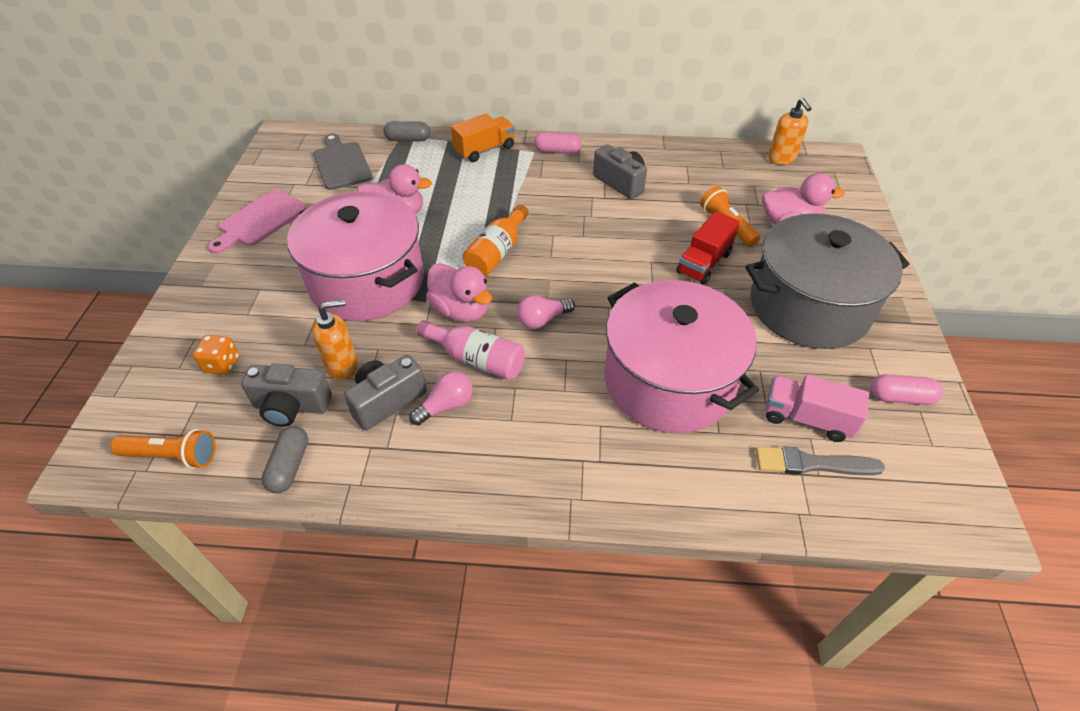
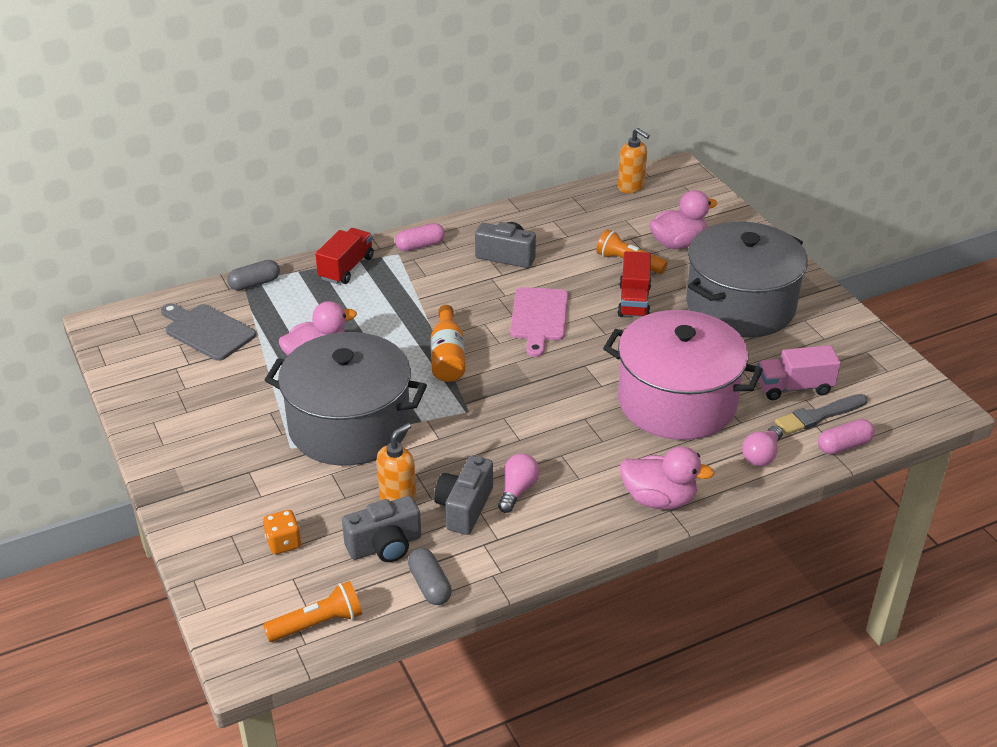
camera: 30 degrees left, 10 degrees down
(260, 220) = (178, 414): pink cutting board -> pink cutting board (539, 317)
(367, 281) = (349, 426): pink pot -> grey pot
(461, 310) = (461, 416): pink duck -> pink duck (659, 499)
(477, 359) = (511, 447): pink bottle -> none
(484, 150) = (346, 268): orange truck -> red truck
(542, 320) = (538, 396): pink light bulb -> pink light bulb (761, 455)
(900, 397) = (847, 347): pink capsule -> pink capsule (844, 445)

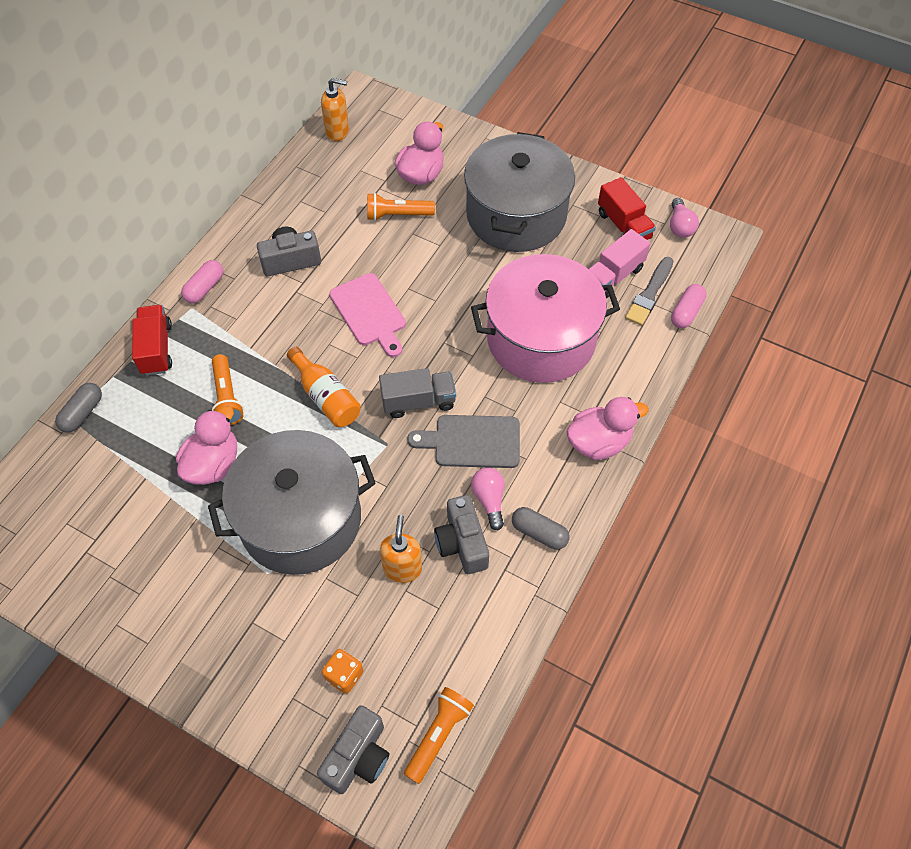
camera: 35 degrees left, 20 degrees up
(207, 331) = (81, 493): grey cutting board -> grey cutting board (472, 441)
(369, 322) = (227, 397): none -> orange flashlight
(385, 546) = (430, 622): grey camera -> grey camera (358, 757)
(429, 585) = (495, 637): grey capsule -> grey capsule (539, 533)
(522, 395) = (418, 401): none -> grey truck
(634, 301) = (432, 254): red truck -> red truck (623, 225)
(761, 455) = (638, 355): pink light bulb -> pink light bulb (680, 226)

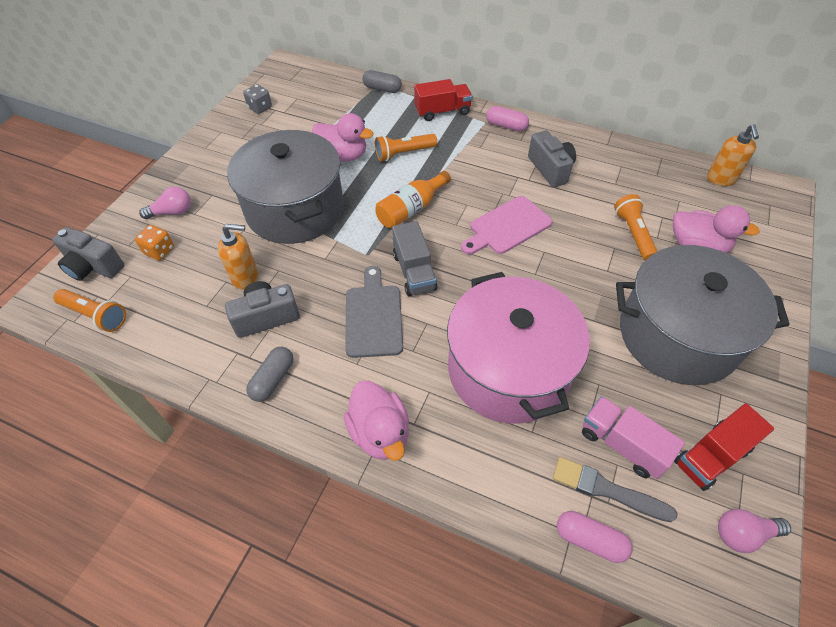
camera: 85 degrees right, 5 degrees down
(74, 573) = (260, 108): none -> grey dice
(489, 500) = (310, 335): pink light bulb -> pink light bulb (172, 212)

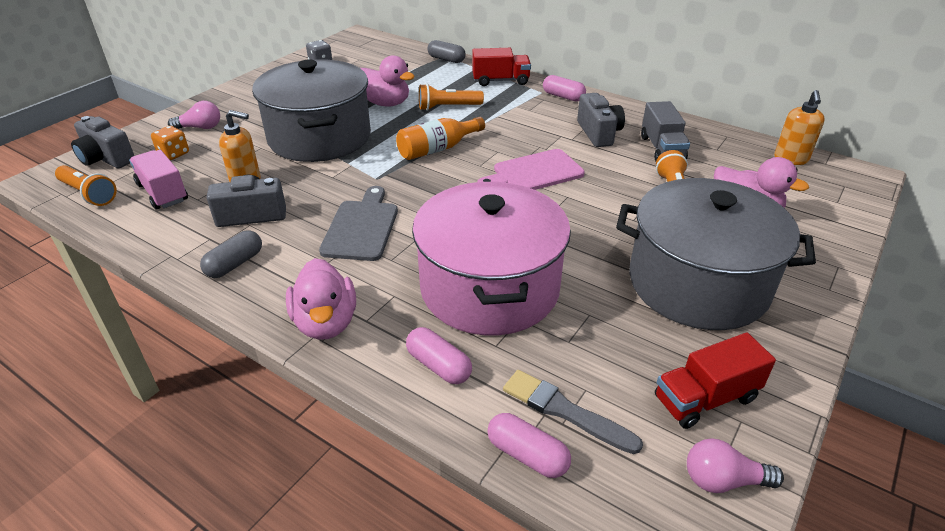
camera: 10 degrees right, 15 degrees down
(414, 272) = (420, 197): grey truck -> grey truck (662, 149)
(491, 462) = (438, 366): none -> pink capsule
(622, 444) = (598, 372): pink truck -> pink truck (163, 193)

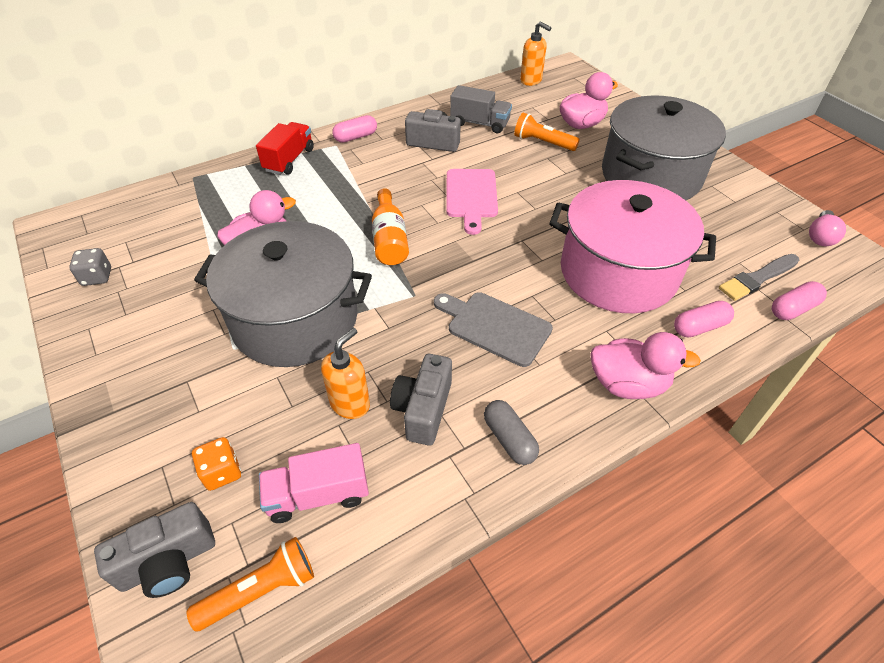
camera: 65 degrees left, 10 degrees up
(200, 127) = (169, 432): pink light bulb -> none
(446, 59) = (203, 178): grey capsule -> none
(448, 107) = (312, 209): orange flashlight -> none
(705, 398) = (757, 217): red truck -> none

